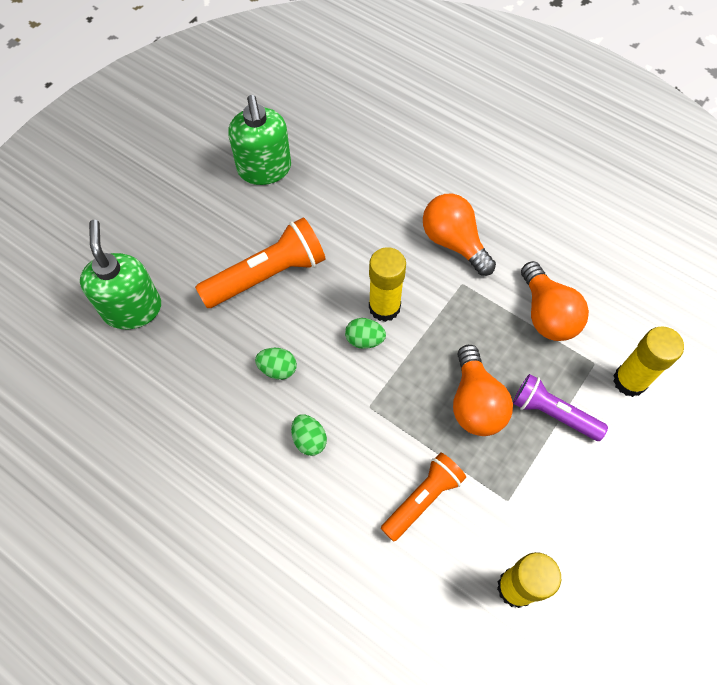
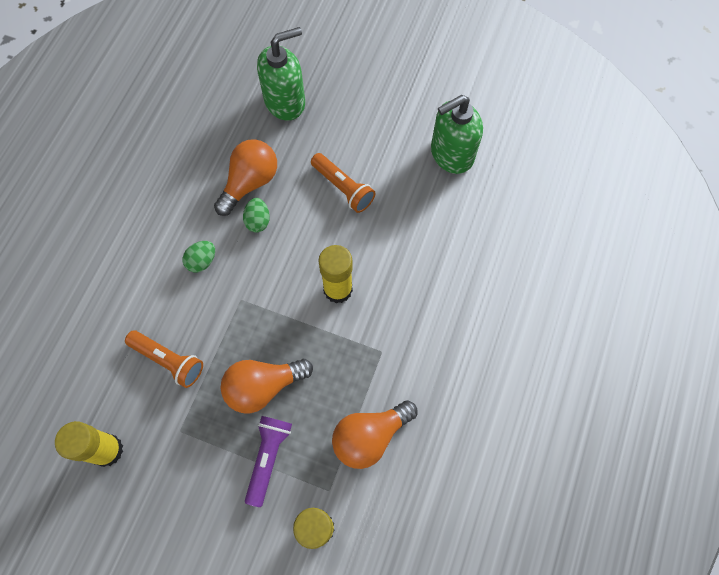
camera: 75 degrees right, 5 degrees up
(267, 275) = (343, 188): orange flashlight -> orange flashlight, size x0.66
(364, 340) = (301, 281): green egg -> none
(454, 242) = (424, 335): orange light bulb -> orange light bulb (250, 183)

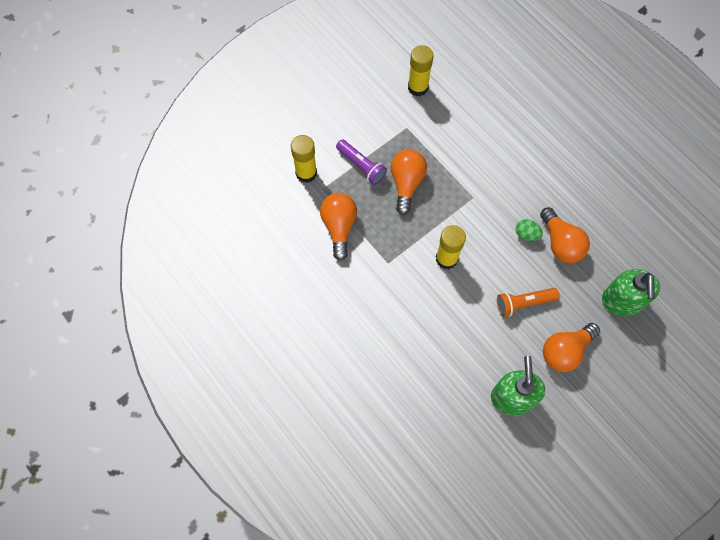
camera: 120 degrees right, 0 degrees up
(168, 360) = (454, 139): orange flashlight -> none
(202, 261) = (514, 186): green egg -> none
(371, 129) = (565, 351): none -> orange light bulb

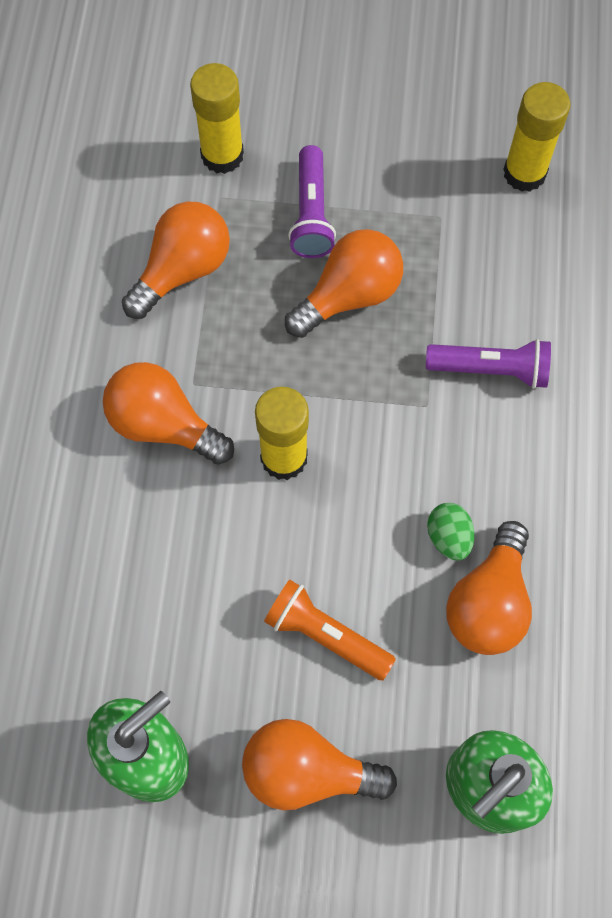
camera: 45 degrees right, 0 degrees up
(394, 286) = (163, 425): none -> orange light bulb
(480, 166) = (491, 369): none -> purple flashlight

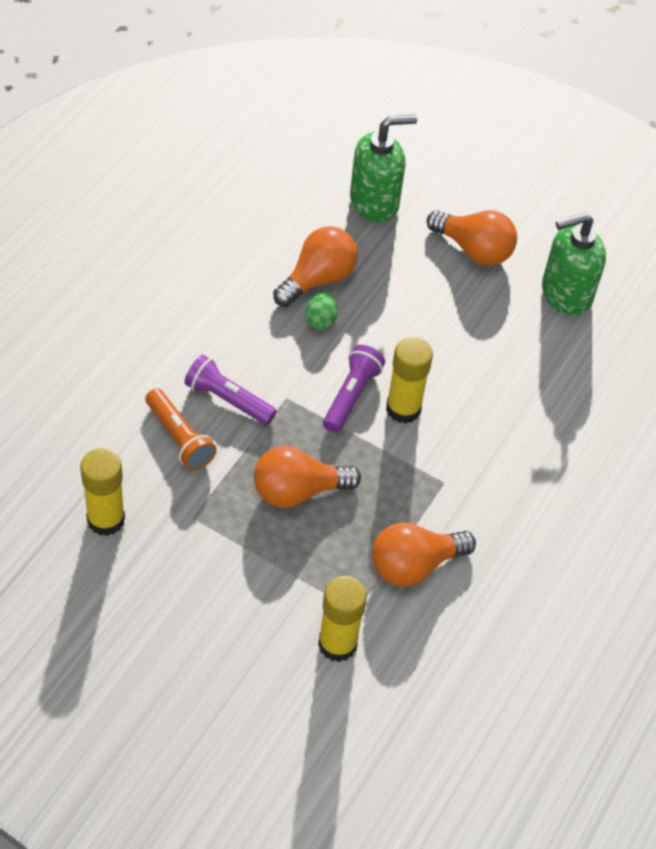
camera: 160 degrees left, 15 degrees down
(163, 425) = (477, 464): orange light bulb -> none
(311, 214) = (291, 563): purple flashlight -> purple flashlight (351, 396)
(325, 635) = (428, 305): orange flashlight -> orange flashlight (179, 438)

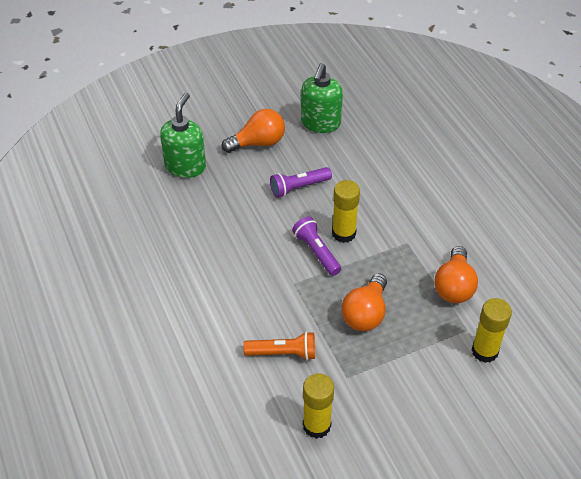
camera: 50 degrees left, 5 degrees down
(227, 400) = (273, 313): purple flashlight -> purple flashlight (299, 187)
(318, 279) = (219, 222): orange light bulb -> none
(320, 320) = (251, 237): green egg -> none

